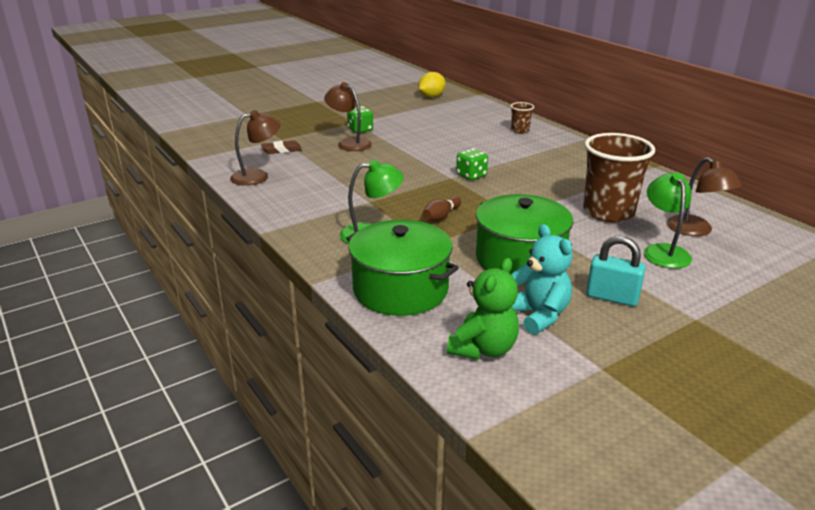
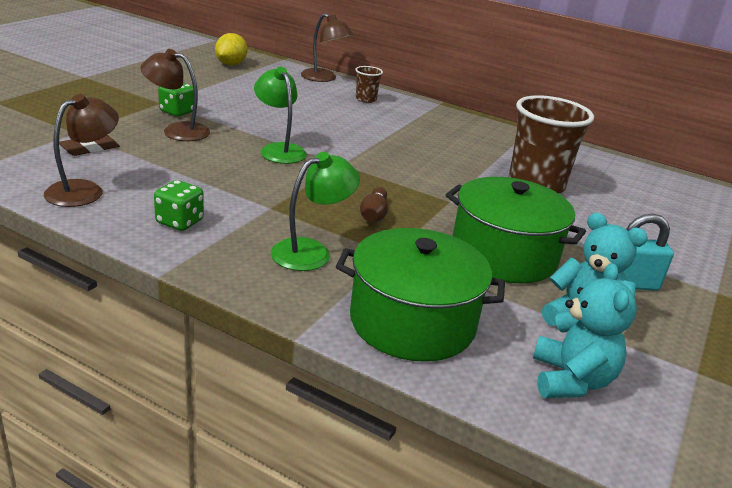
camera: 30 degrees left, 0 degrees up
(471, 175) = (362, 159): green dice -> green dice (179, 222)
(483, 349) = (571, 380): green teddy bear -> turquoise teddy bear
(663, 251) = (622, 222): green lamp -> green lamp (279, 150)
(696, 230) = (627, 194): brown lamp -> brown lamp (324, 78)

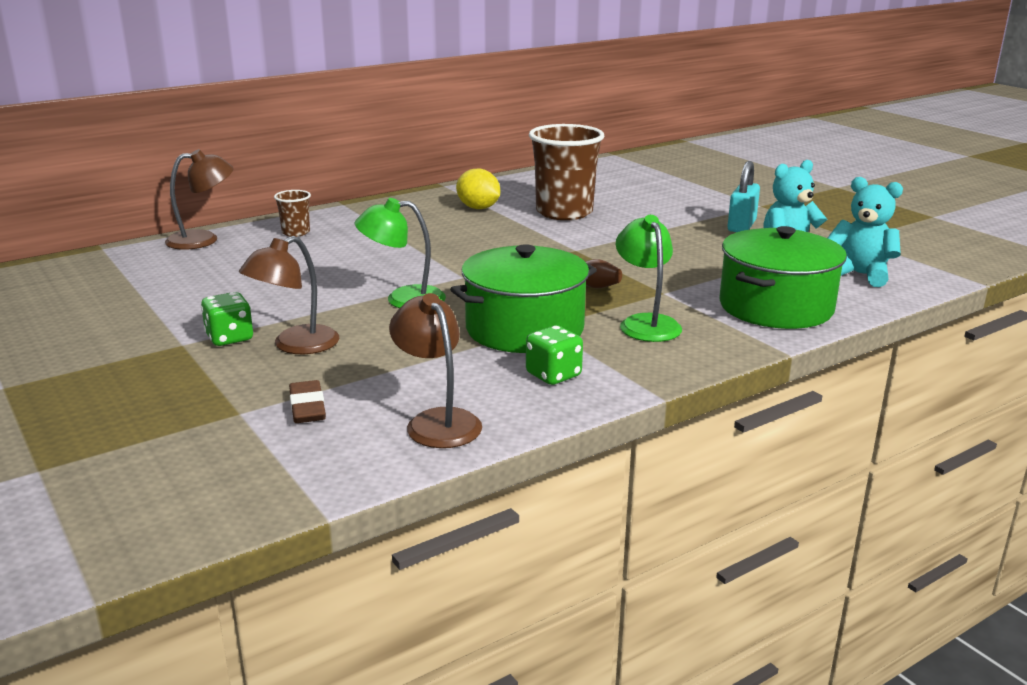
camera: 60 degrees left, 5 degrees down
(231, 64) = (81, 281): yellow lemon -> yellow lemon (478, 208)
(503, 255) = (683, 253): green pot -> green pot (524, 329)

